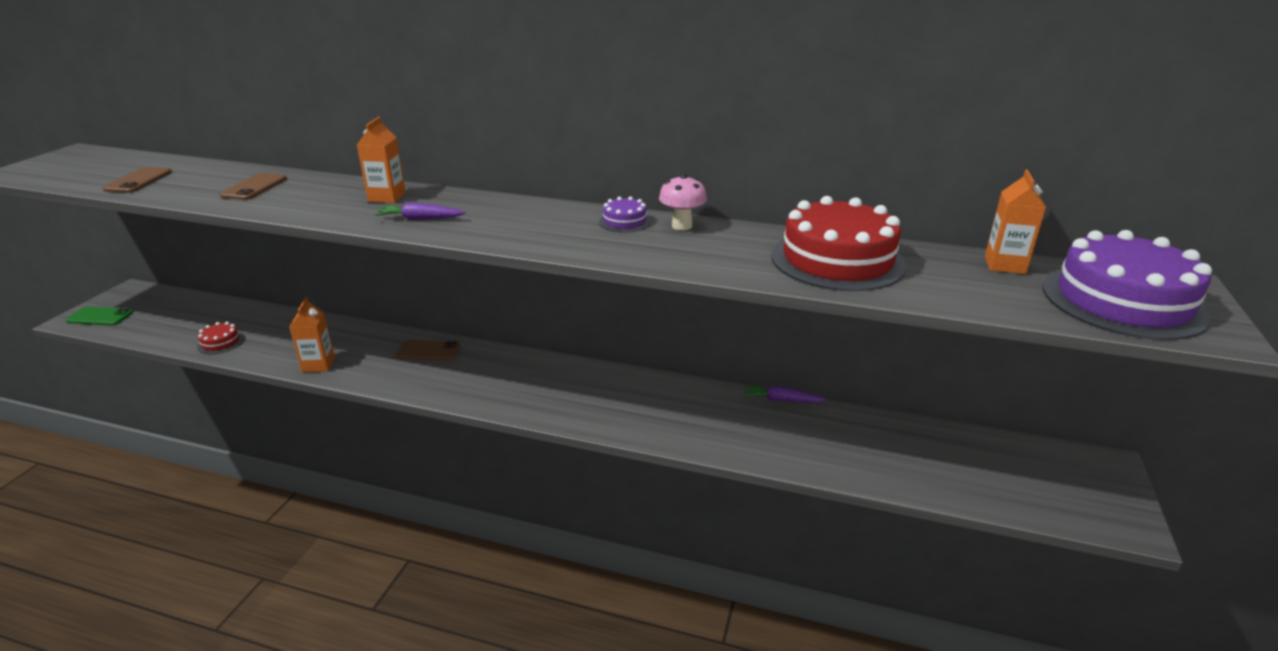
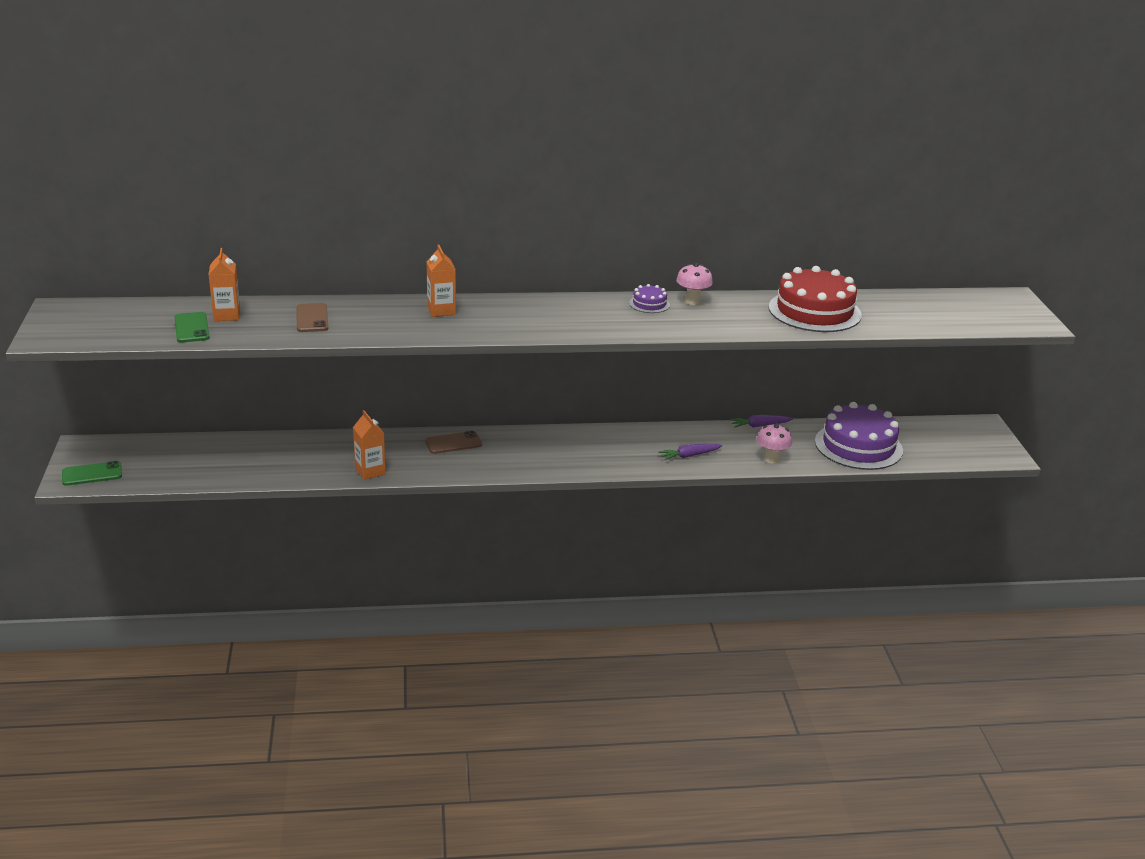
camera: 25 degrees left, 0 degrees up
(138, 181) = (192, 328): brown phone -> green phone
(220, 343) = (253, 472): red cake -> none
(420, 219) = (496, 325): purple carrot -> purple carrot (689, 456)
(765, 448) = (771, 459): none -> pink mushroom
(1005, 265) = (913, 299): orange carton -> orange carton (227, 315)
(1122, 301) = (987, 312): purple cake -> purple cake (858, 446)

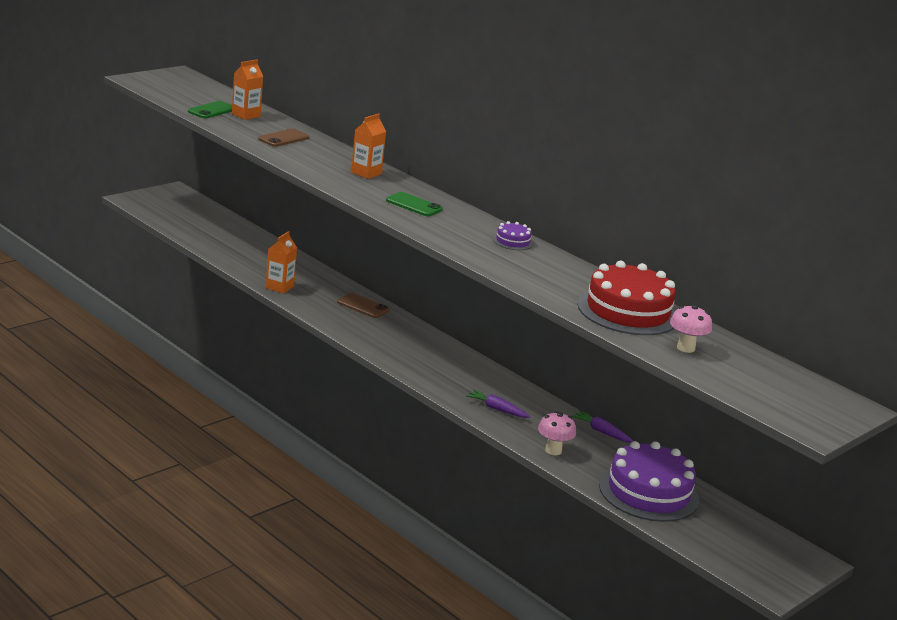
camera: 50 degrees right, 5 degrees down
(92, 474) = (148, 203): green phone -> green phone (414, 205)
(692, 301) = (549, 257): pink mushroom -> pink mushroom (685, 348)

